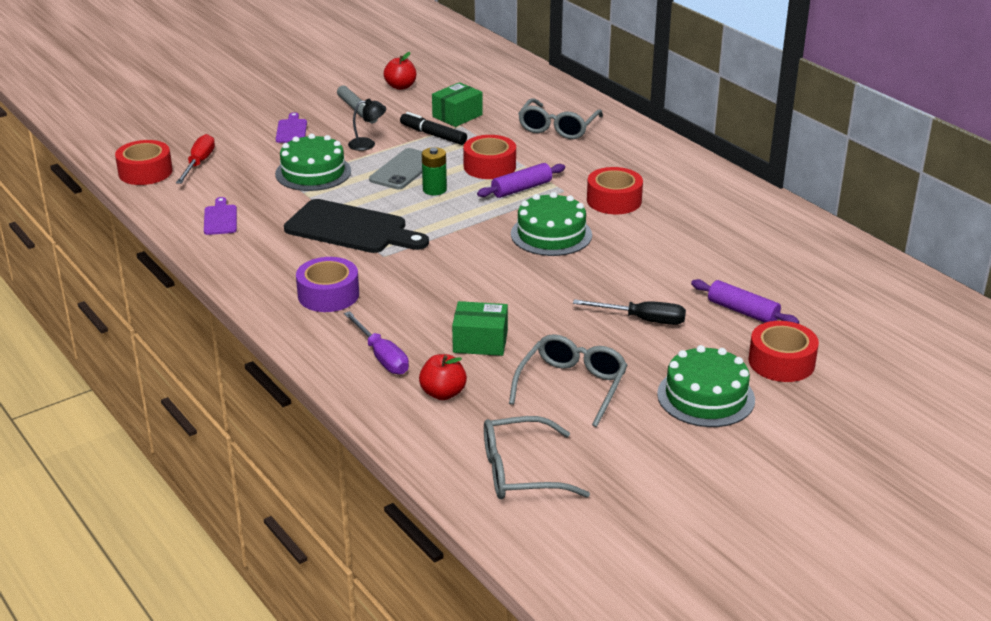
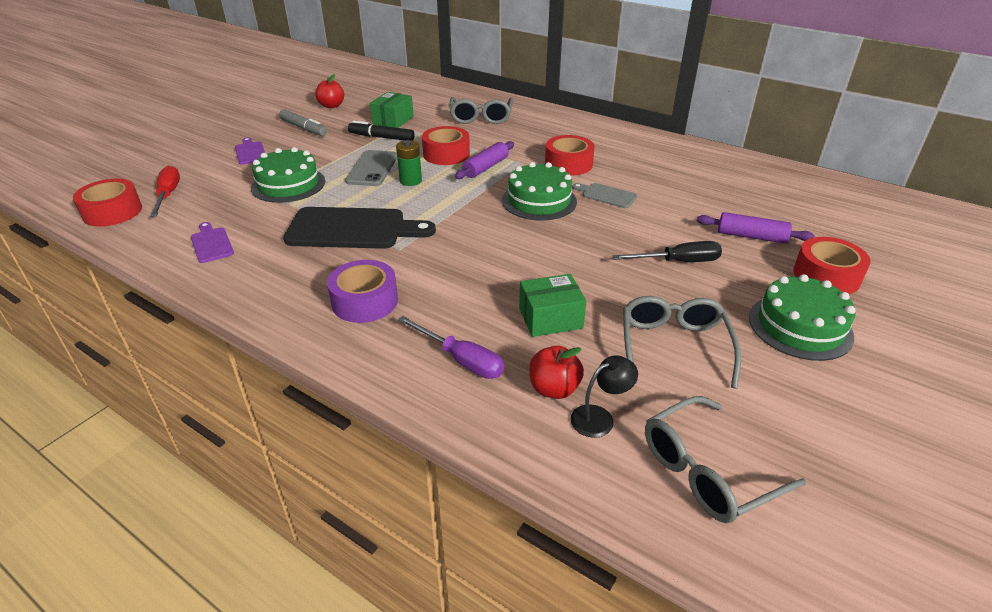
camera: 20 degrees left, 5 degrees up
(367, 144) = (327, 153): black lamp -> black lamp (600, 417)
(627, 242) = (606, 195): none -> grey cutting board

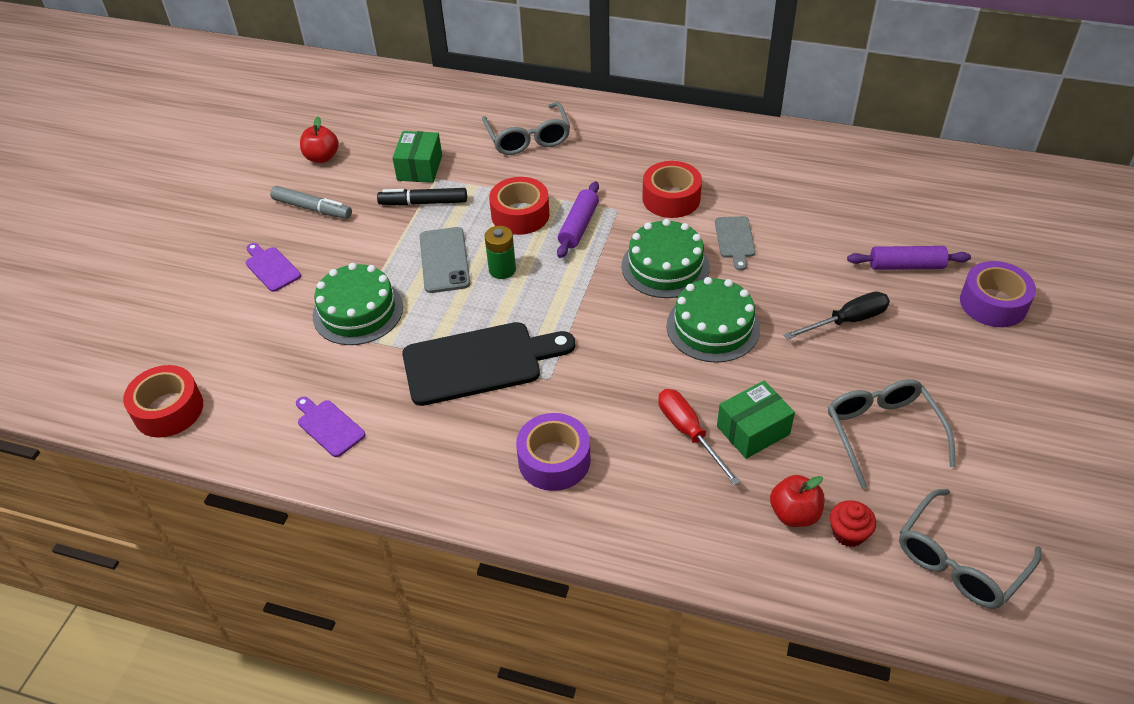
camera: 15 degrees left, 10 degrees up
(168, 195) = (218, 364): red screwdriver -> red screwdriver (689, 433)
(461, 360) = (691, 506): purple screwdriver -> none
(600, 417) = (848, 533): black lamp -> red cupcake
(606, 195) = (735, 240): grey cutting board -> grey cutting board turned 105 degrees counterclockwise
(800, 326) = (987, 376): green cake -> green cake (713, 327)
(826, 276) = (993, 303): red tape -> purple tape

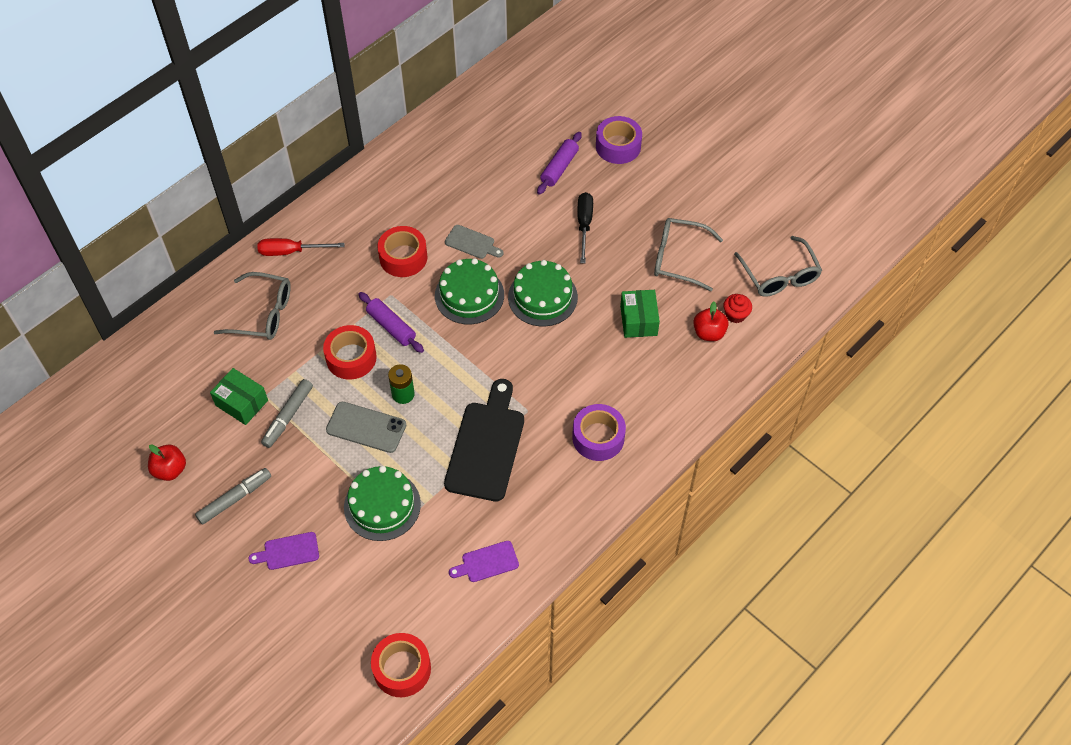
camera: 65 degrees left, 10 degrees up
(423, 203) = (288, 416): black marker -> grey marker
(689, 433) = (620, 354): red screwdriver -> red screwdriver (291, 251)

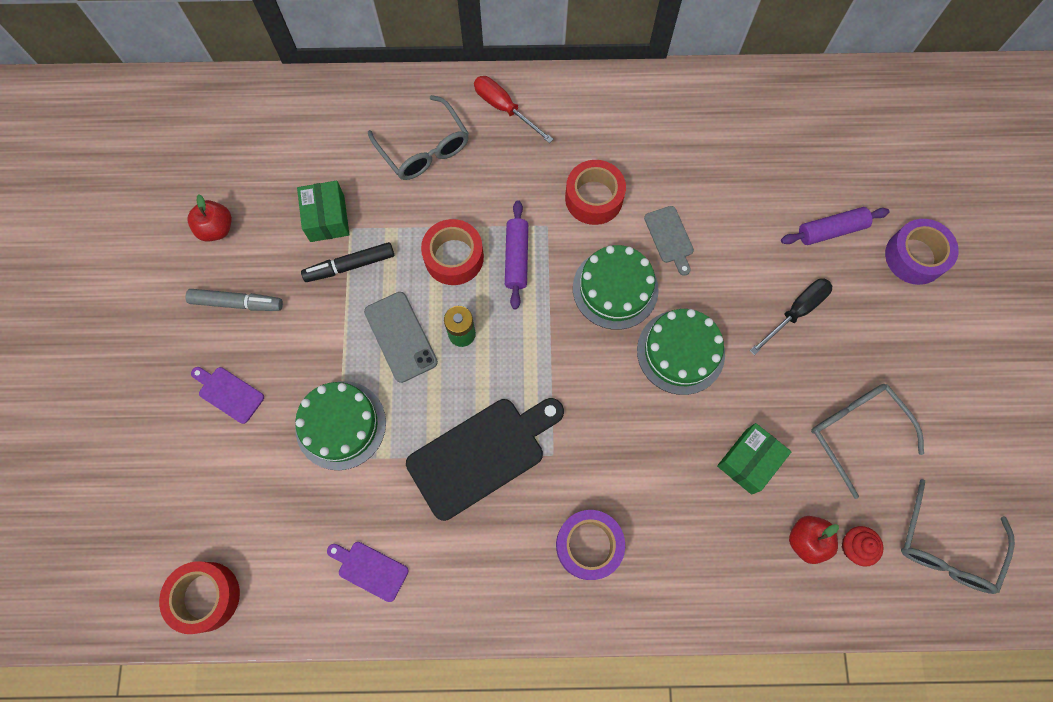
camera: 45 degrees right, 15 degrees up
(288, 416) = (350, 266): grey marker -> black marker

